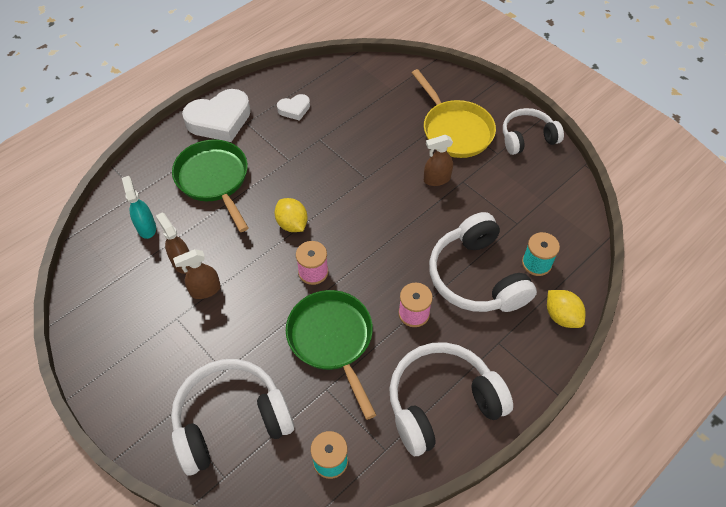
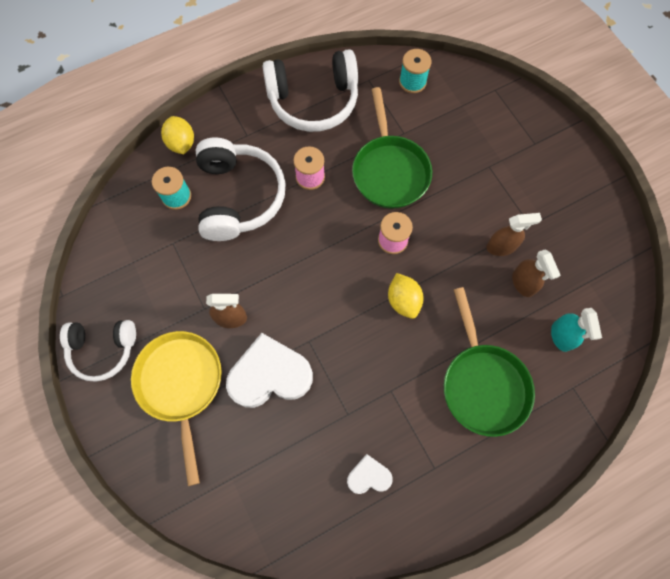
camera: 165 degrees left, 15 degrees up
(219, 120) = (468, 482): white heart -> white heart (270, 375)
(231, 420) = (486, 127): white headphones -> none

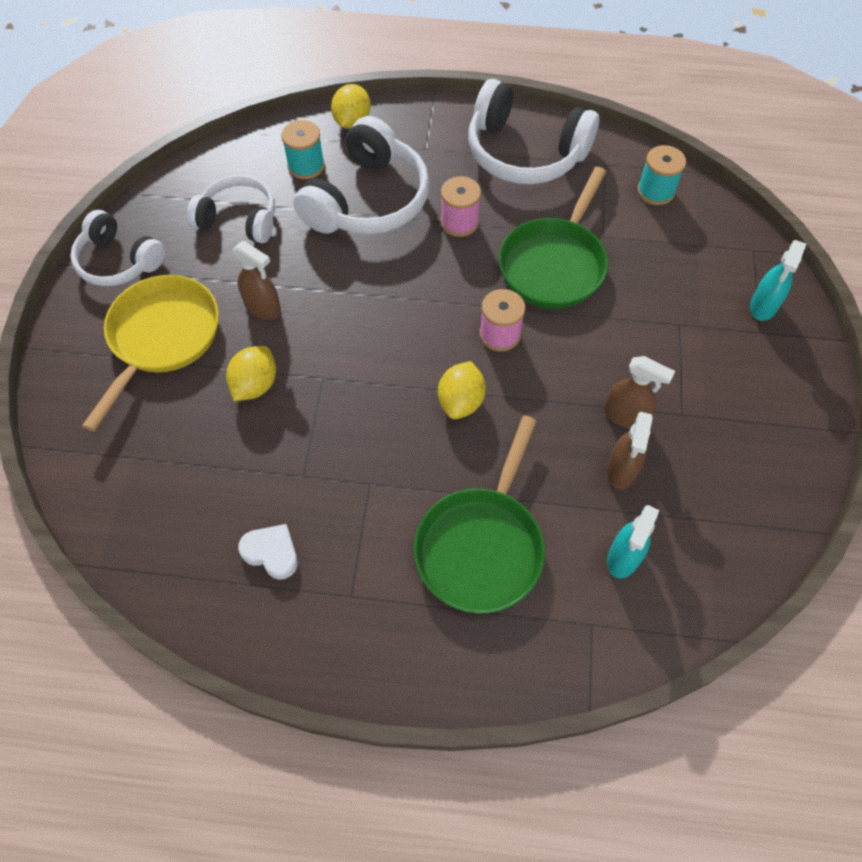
camera: 35 degrees right, 10 degrees down
(162, 265) = (239, 219): none -> white headphones
(270, 375) = (255, 385): white heart -> yellow lemon
(525, 125) = (763, 306): none -> turquoise spray bottle

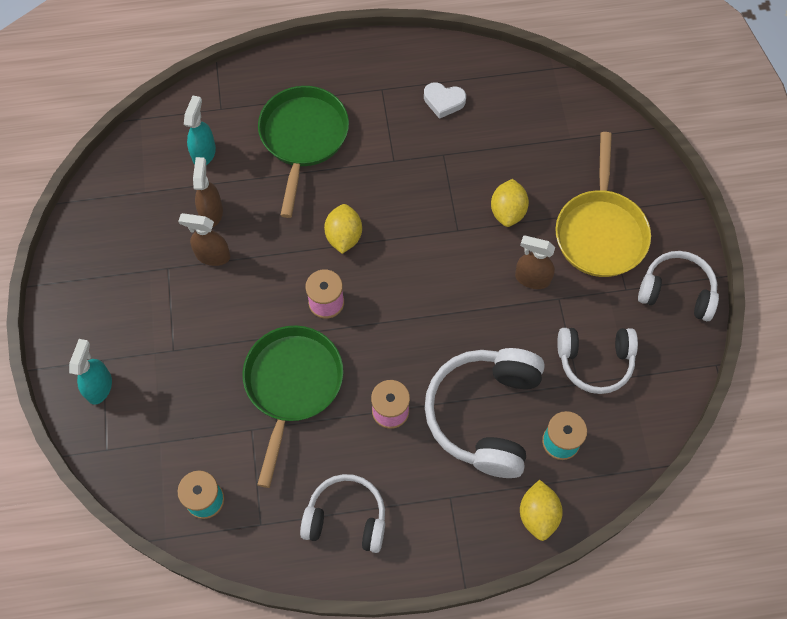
camera: 165 degrees right, 5 degrees up
(524, 153) = (346, 518): white headphones -> white headphones, size x0.64

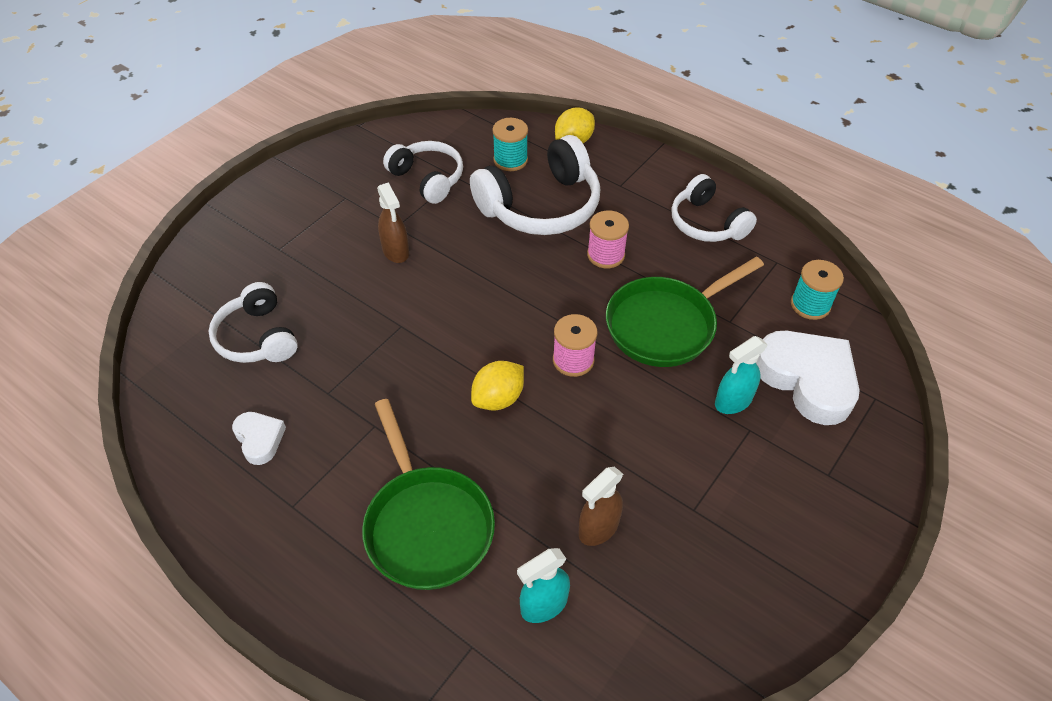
camera: 135 degrees left, 15 degrees down
(99, 387) = (848, 453): turquoise spray bottle -> turquoise spray bottle (733, 401)
(162, 424) = (807, 379): none -> white heart
(212, 255) = (637, 483): brown spray bottle -> none
(303, 138) = (426, 525): green pan -> green pan turned 75 degrees counterclockwise
(507, 211) = (345, 306): yellow lemon -> none
(600, 232) = (305, 240): yellow pan -> none
(676, 291) = (317, 172): white headphones -> white headphones (257, 337)

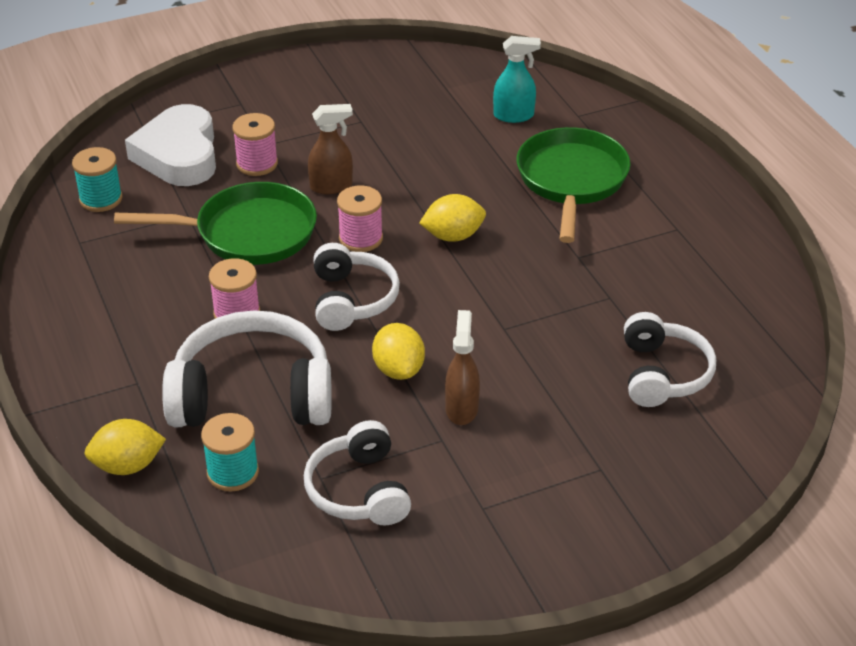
camera: 150 degrees left, 10 degrees down
(259, 439) = (690, 284): white heart -> none
(458, 261) = (398, 369): none -> yellow lemon
(598, 528) = (441, 135): brown spray bottle -> brown spray bottle (331, 186)
(707, 223) = (97, 303): white headphones -> white headphones (352, 299)
(733, 401) = (257, 164): turquoise spray bottle -> pink spool

